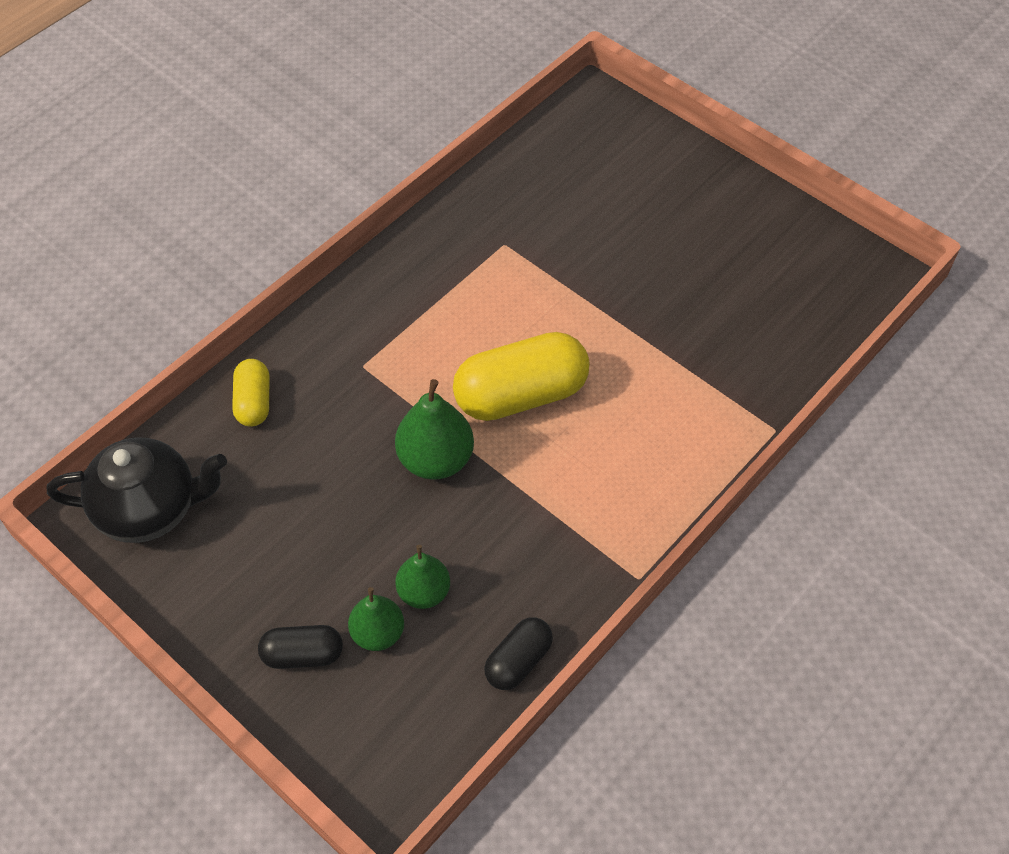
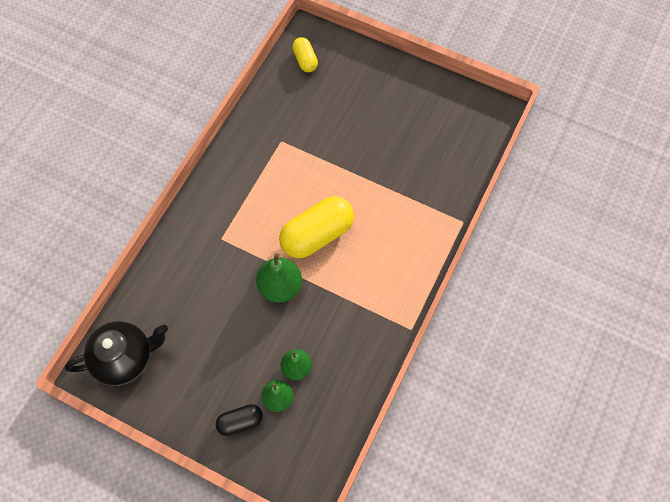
camera: 15 degrees left, 10 degrees up
(254, 402) = (165, 277): yellow capsule -> yellow capsule (305, 60)
(518, 661) = (359, 394): black capsule -> none

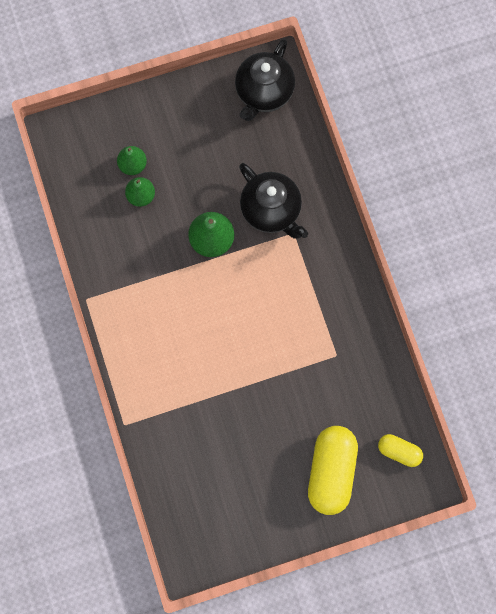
camera: 135 degrees right, 10 degrees up
(218, 267) = (271, 211): none -> black teapot
(240, 422) = (142, 127): black capsule -> none
(317, 235) = (226, 304): yellow capsule -> yellow capsule (331, 471)

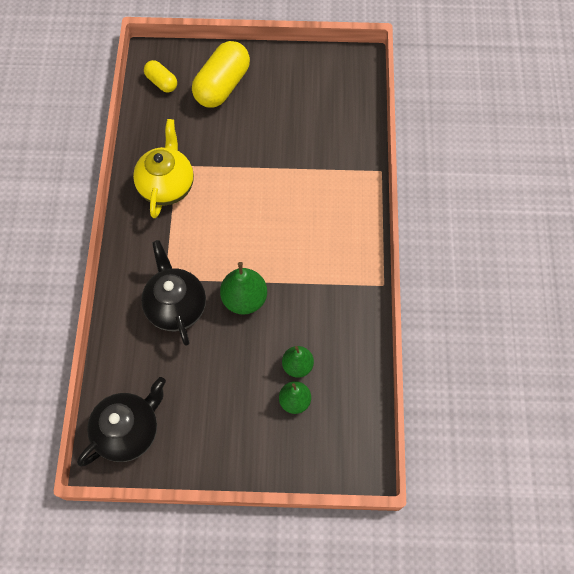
camera: 160 degrees left, 10 degrees down
(335, 329) = (167, 186): none -> yellow teapot

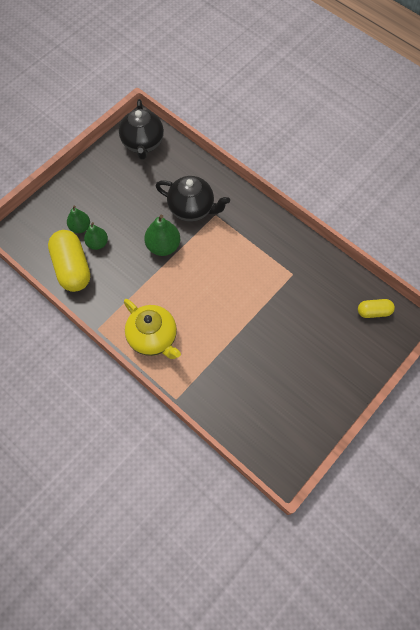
camera: 130 degrees right, 0 degrees up
(167, 186) = (281, 258): yellow teapot -> yellow teapot (153, 338)
(222, 85) = (338, 349): yellow capsule -> yellow capsule (72, 267)

